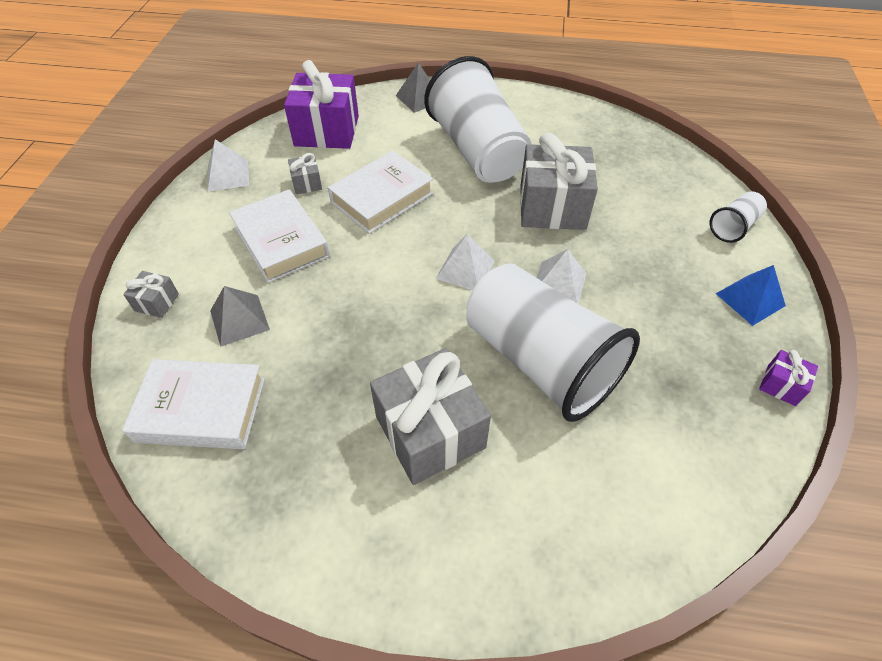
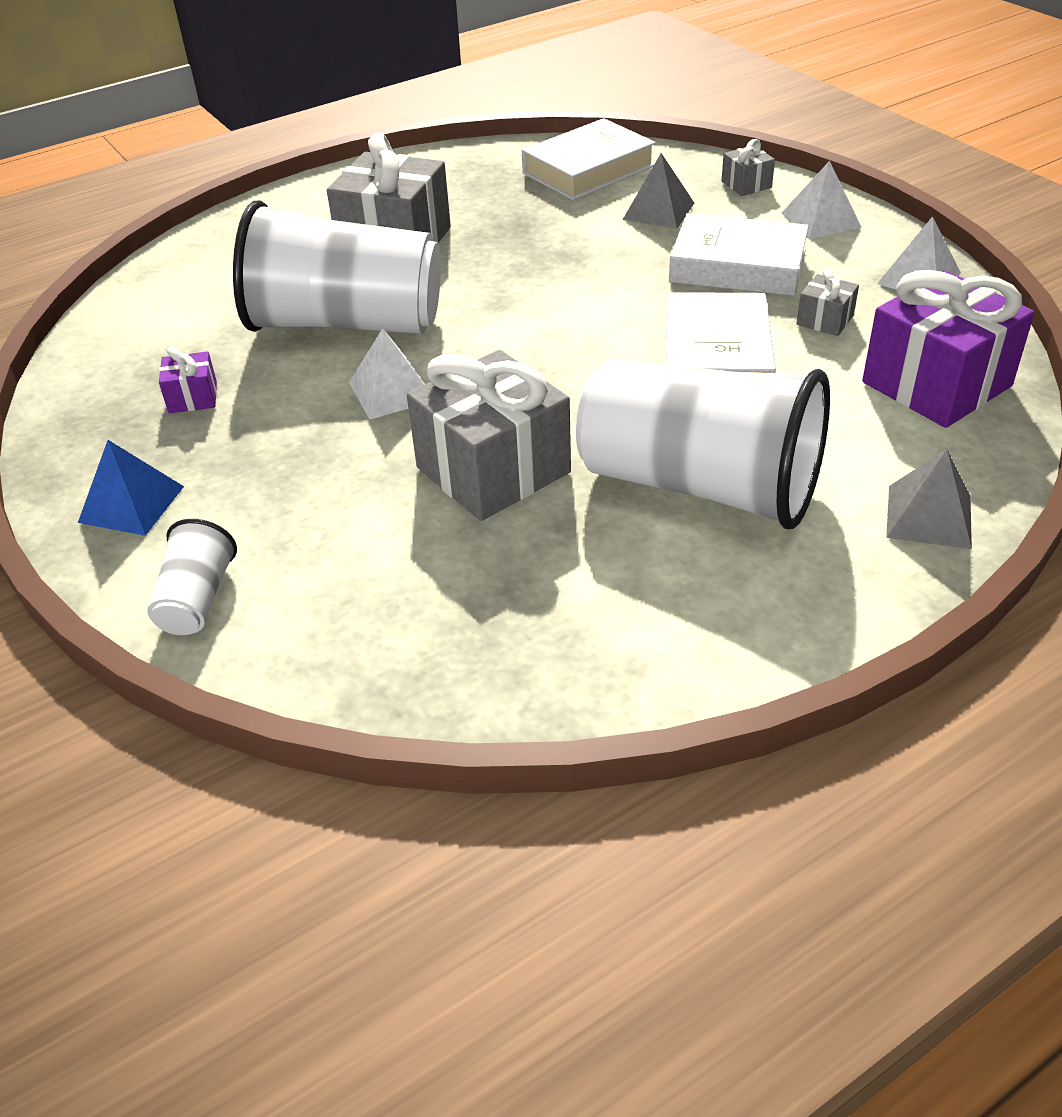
camera: 140 degrees right, 10 degrees down
(465, 269) = (513, 348): white pyramid -> white pyramid (820, 220)
(781, 385) = (64, 433): purple gift -> purple gift (193, 397)

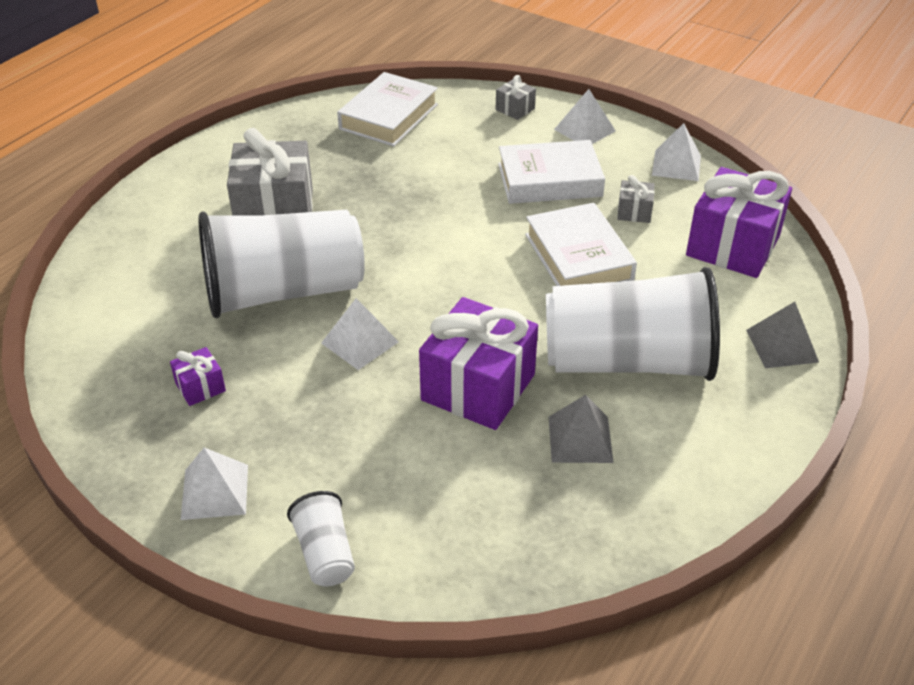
camera: 25 degrees left, 0 degrees up
(131, 504) = (214, 491): blue pyramid -> white pyramid
(493, 470) = (478, 387): grey gift -> purple gift
(658, 211) = (464, 144): grey pyramid -> grey pyramid (580, 439)

